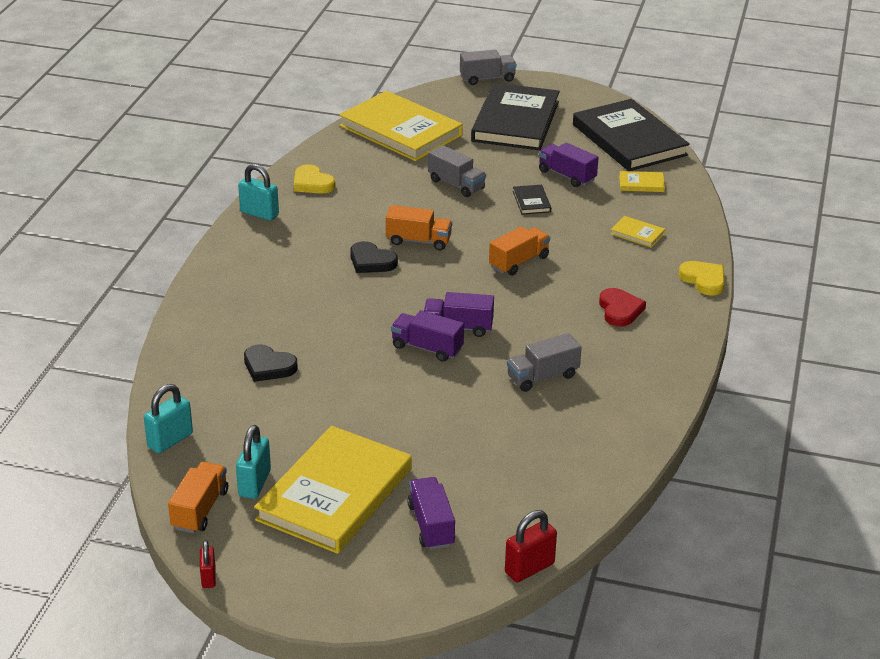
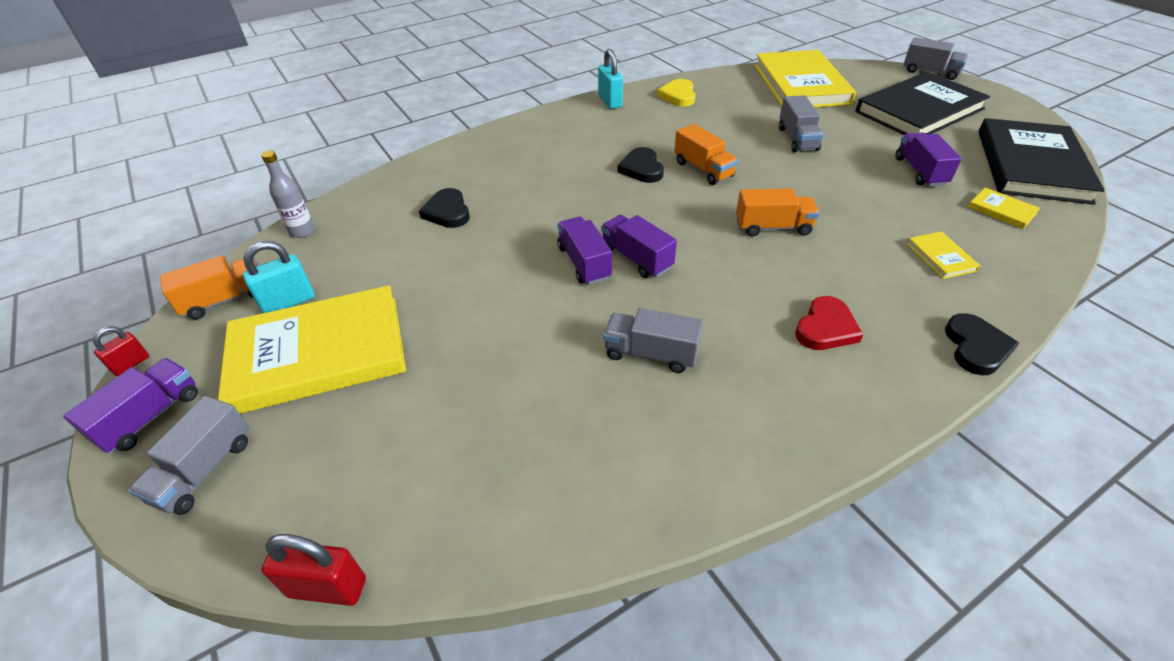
camera: 45 degrees right, 10 degrees up
(170, 440) = (302, 231): turquoise padlock -> grey bottle
(373, 580) = (204, 470): none -> grey truck
(431, 525) = (331, 448): purple truck -> purple truck (150, 417)
(531, 201) = (854, 180): black book -> none
(703, 280) = (976, 347): yellow heart -> black heart

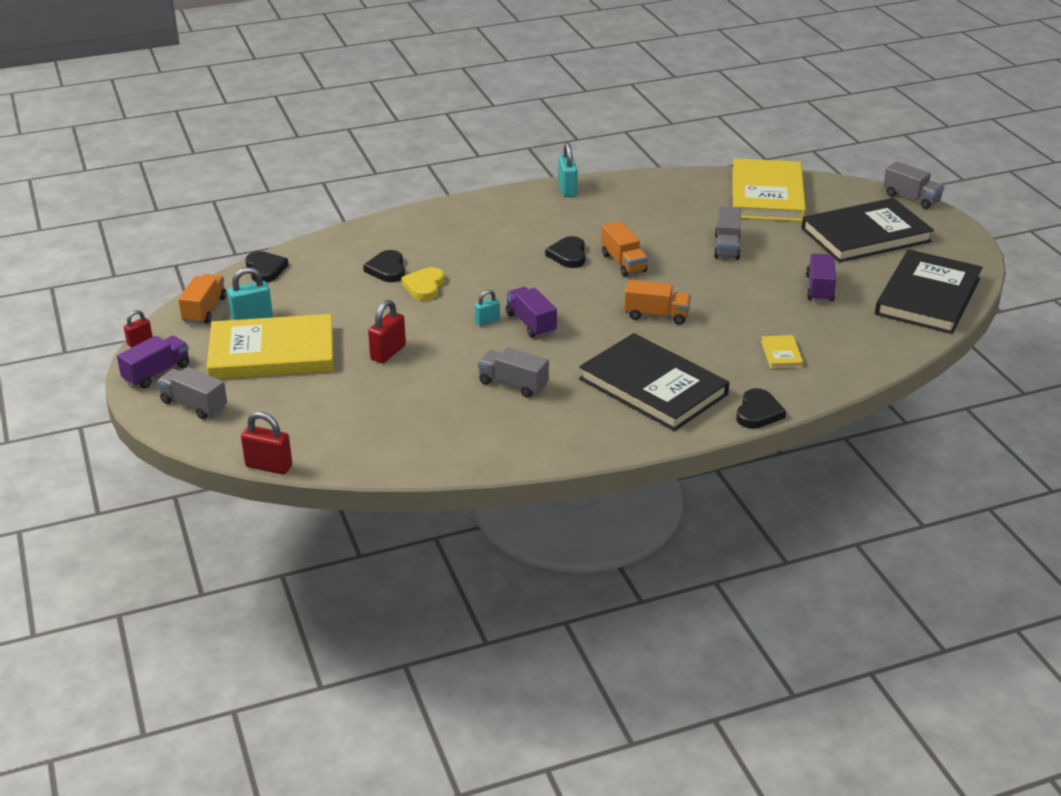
camera: 10 degrees right, 10 degrees down
(204, 470) = (194, 405): grey truck -> grey truck turned 90 degrees clockwise
(225, 299) = (205, 310): orange truck -> orange truck turned 60 degrees counterclockwise
(302, 231) = (265, 269): grey bottle -> black heart
(474, 329) = (388, 353): none -> red padlock
(584, 263) = (487, 321): purple truck -> turquoise padlock
(678, 96) = (637, 192): yellow heart -> yellow heart (424, 286)
(826, 328) = (653, 386): red heart -> black book
(1001, 210) = (865, 328): yellow book -> none

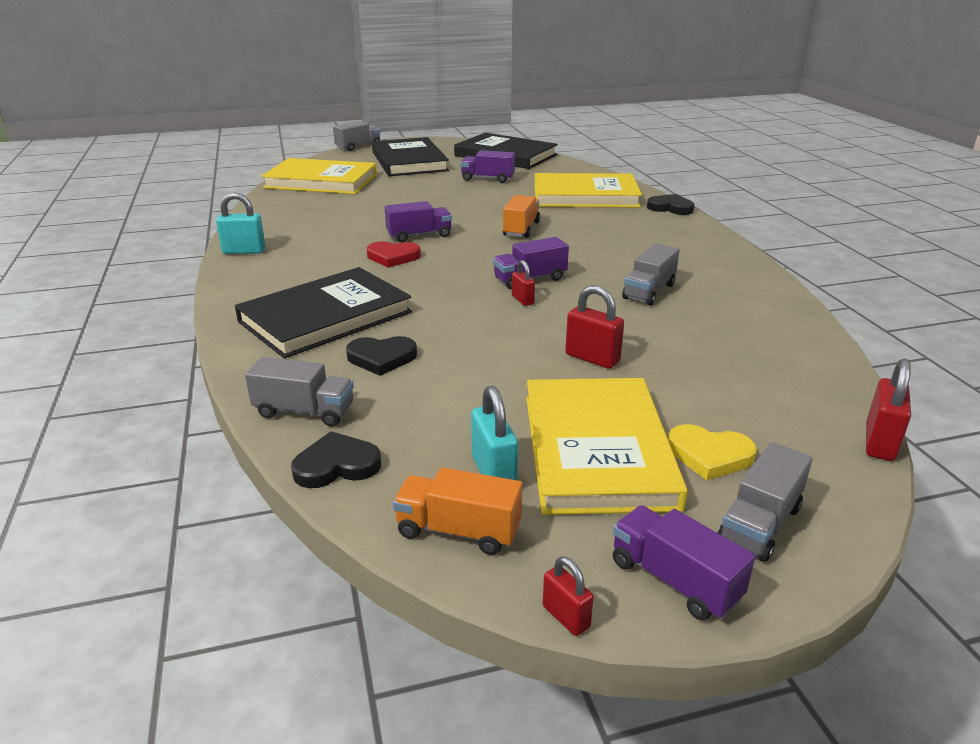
camera: 85 degrees left, 5 degrees down
(424, 286) = (435, 334): yellow heart -> yellow heart (709, 455)
(487, 321) = (522, 300): turquoise padlock -> red padlock
(568, 255) = (393, 257): black heart -> red heart
(623, 263) = (419, 236): orange truck -> purple truck
(653, 386) = (641, 237): black book -> black book (325, 317)
(727, 247) = (407, 199): grey truck -> grey truck (304, 411)
(781, 354) = (585, 196): yellow book -> yellow book, size x2.50

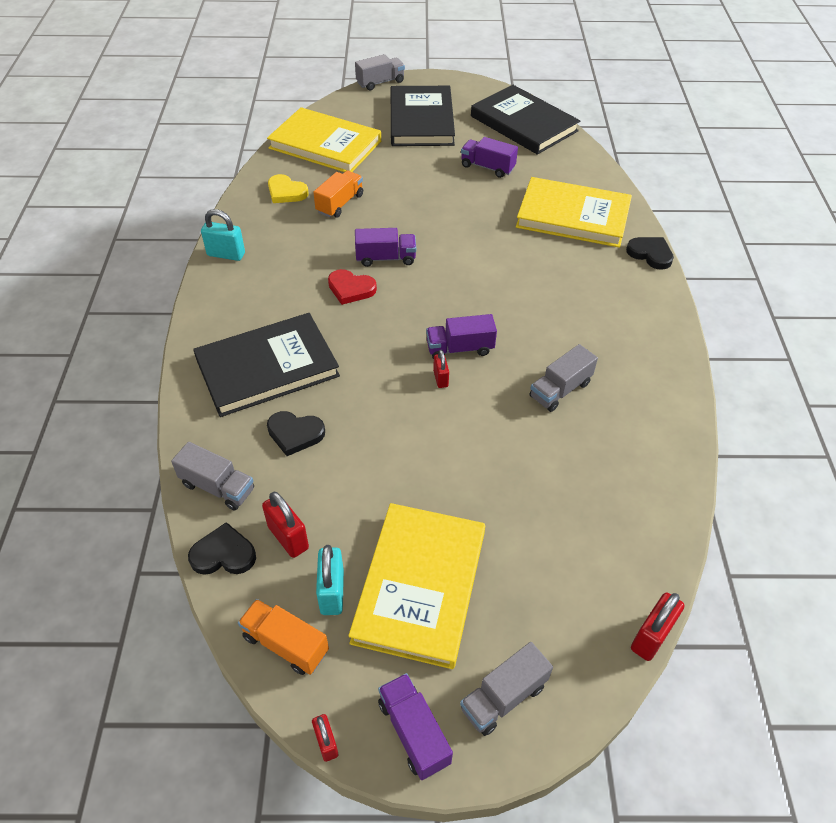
camera: 15 degrees right, 20 degrees up
(521, 229) = (484, 265): orange truck -> orange truck (340, 204)
(592, 358) = (466, 474): red padlock -> red padlock (288, 537)
(709, 455) = (504, 615): yellow heart -> yellow heart (286, 192)

